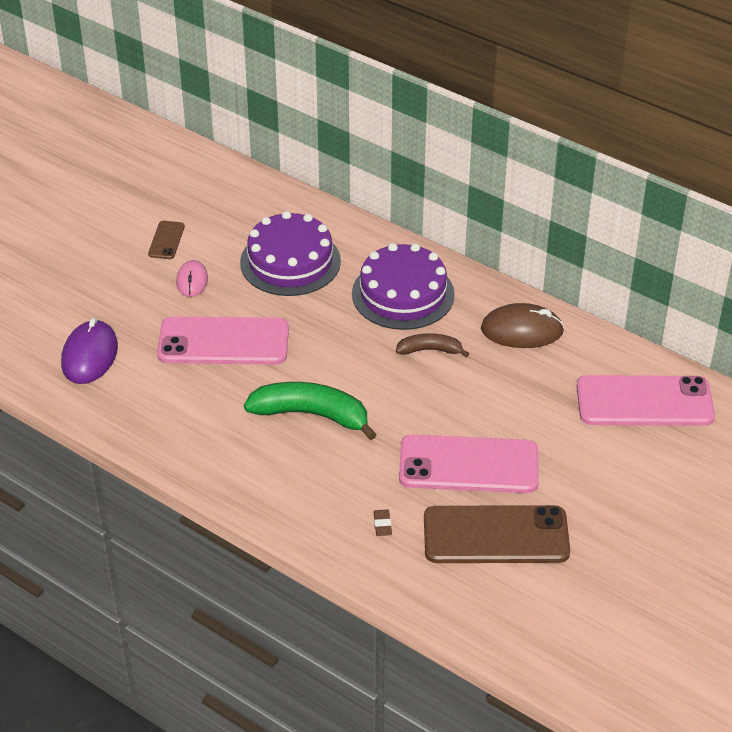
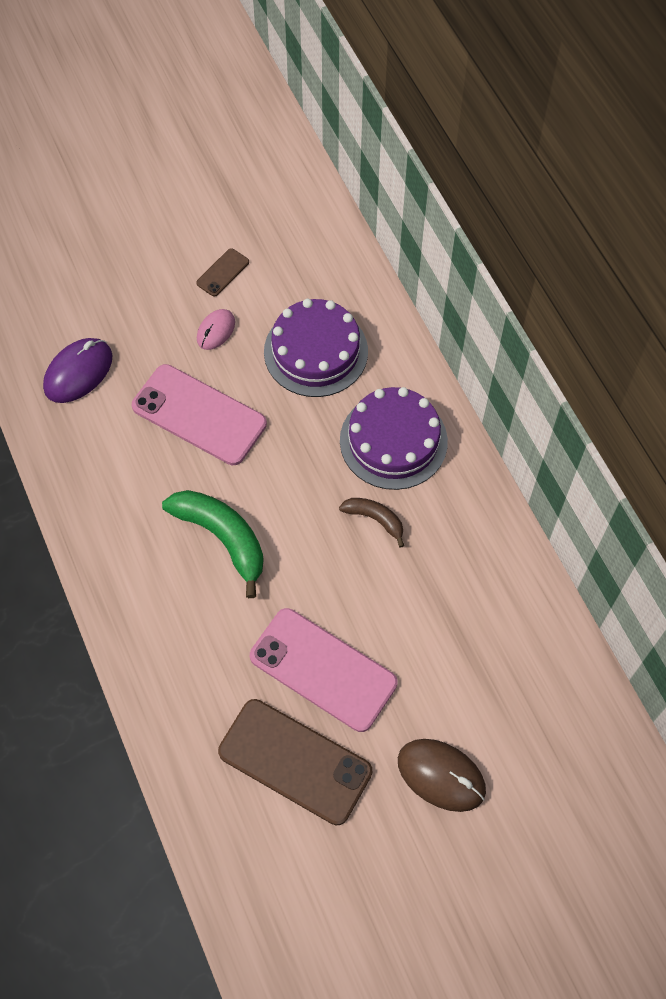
camera: 30 degrees right, 20 degrees up
(382, 525) = (204, 693): brown eraser -> none
(522, 330) = (476, 541): brown mouse -> brown mouse (441, 776)
(644, 402) = (536, 687): pink phone -> none

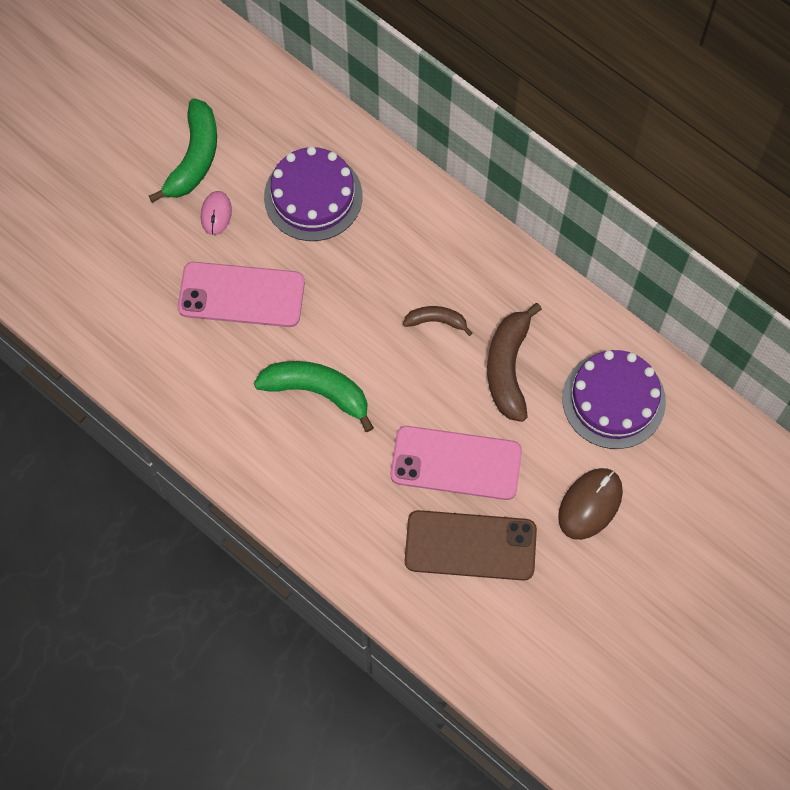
camera: 25 degrees left, 5 degrees up
(78, 372) = (114, 302): purple mouse -> none
(222, 272) = (194, 158): brown phone -> green banana
(393, 441) = (418, 247): purple cake -> purple cake (613, 400)
(424, 596) = (508, 368): none -> brown banana
(441, 776) = (590, 504): brown mouse -> brown mouse turned 60 degrees counterclockwise

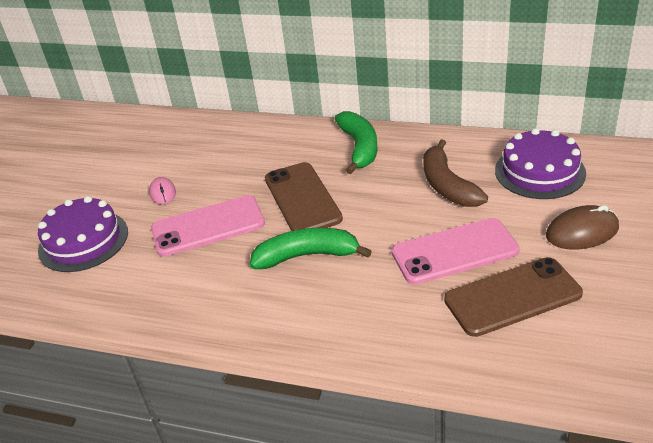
camera: 20 degrees left, 30 degrees down
(194, 158) = (130, 173): green banana -> green banana (359, 148)
(313, 196) = (234, 159): purple cake -> purple cake (83, 241)
(353, 305) = (302, 198): none -> brown phone
(436, 321) = (373, 183): brown banana -> none
(590, 504) = (582, 232): brown mouse -> brown mouse turned 60 degrees clockwise

